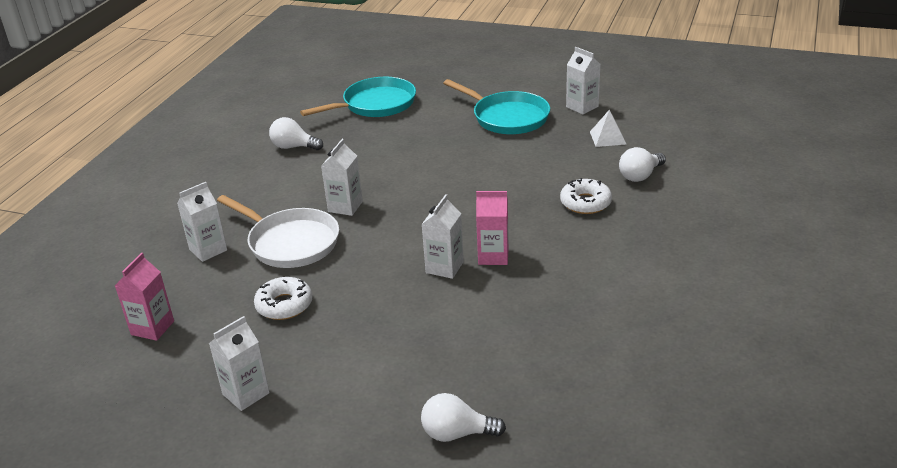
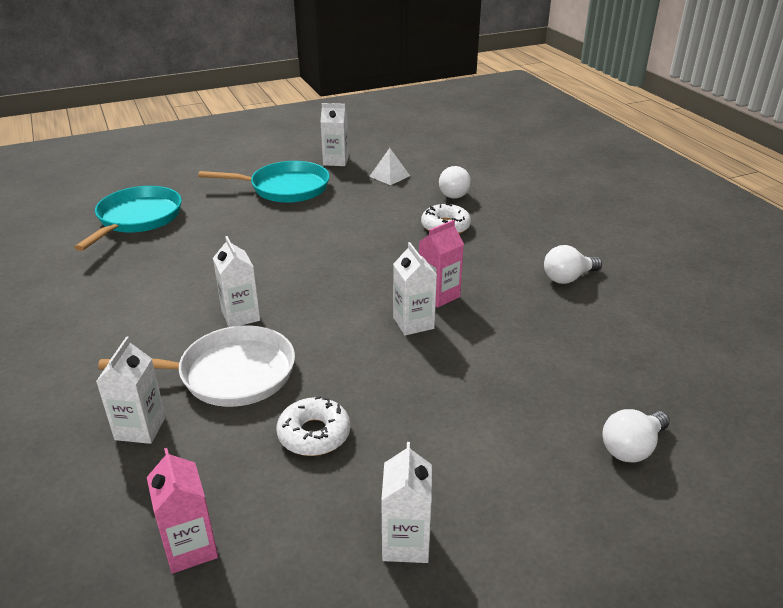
camera: 45 degrees left, 0 degrees up
(294, 147) = (98, 286): white light bulb -> white light bulb (568, 278)

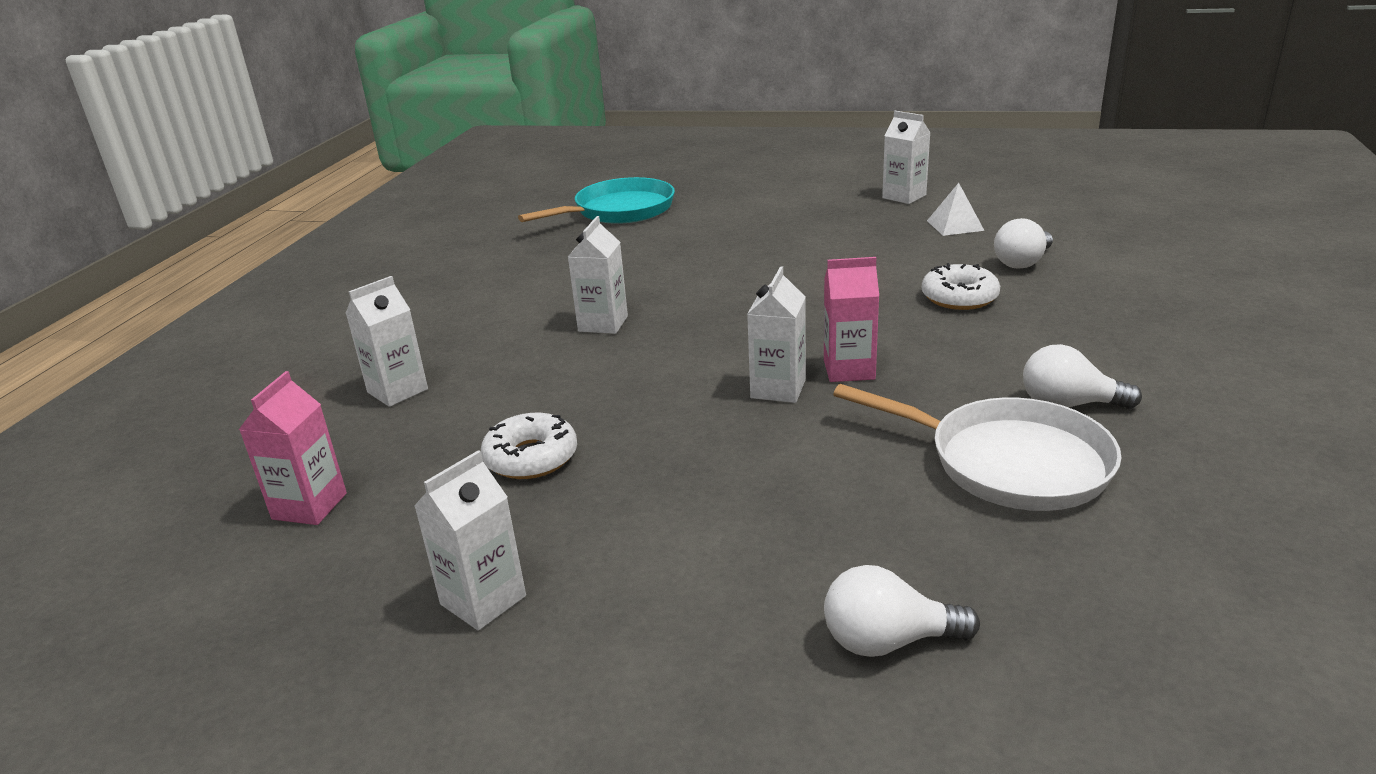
camera: 40 degrees right, 5 degrees down
(230, 374) = (526, 373): white pan -> white pan (1008, 462)
(285, 188) = (806, 213): turquoise pan -> none

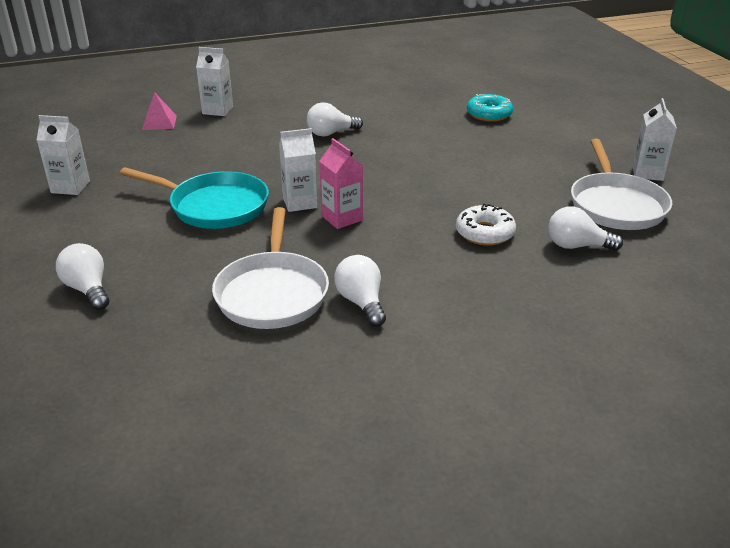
camera: 55 degrees right, 5 degrees up
(309, 506) = (114, 129): pink carton -> none
(357, 453) = (159, 122): none -> pink pyramid
(531, 457) = (182, 160): white donut -> none
(603, 324) = (331, 133): white carton -> white light bulb
(619, 211) = (489, 89): turquoise pan -> turquoise pan (214, 206)
(683, 226) = (489, 114): none -> turquoise donut
(955, 225) = (616, 205): white pyramid -> white pan

